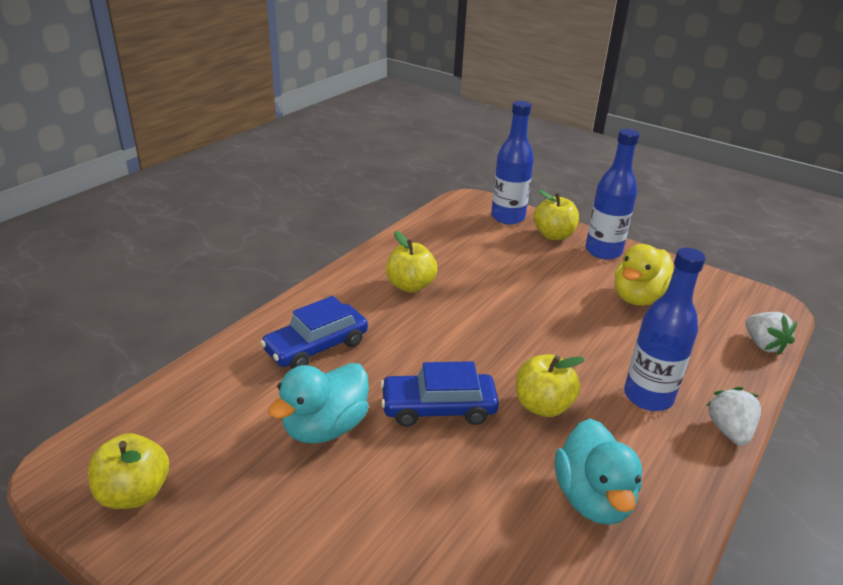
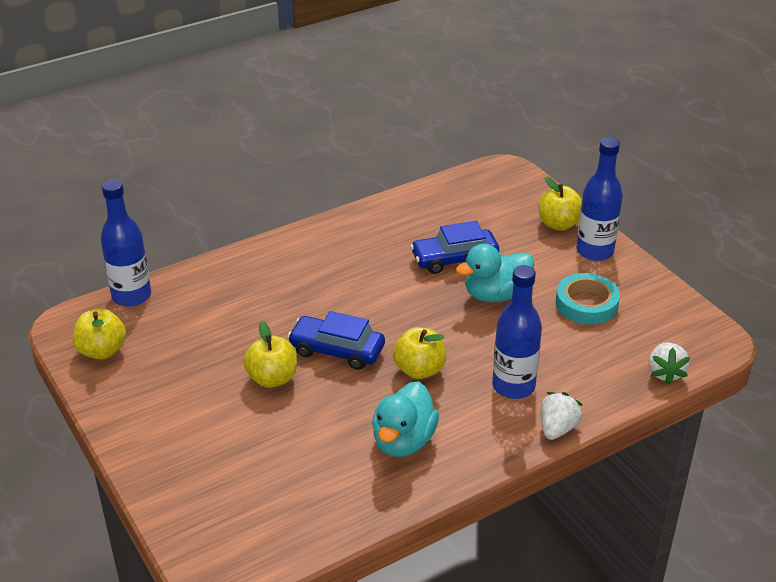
camera: 25 degrees right, 5 degrees up
(316, 346) = (275, 280): blue car -> blue car (454, 259)
(325, 427) = (246, 342): turquoise duck -> turquoise duck (495, 295)
(410, 286) = (385, 245): yellow apple -> yellow apple (272, 378)
(508, 217) = (528, 196): blue bottle -> blue bottle (131, 296)
(638, 298) = (586, 304): yellow duck -> turquoise tape

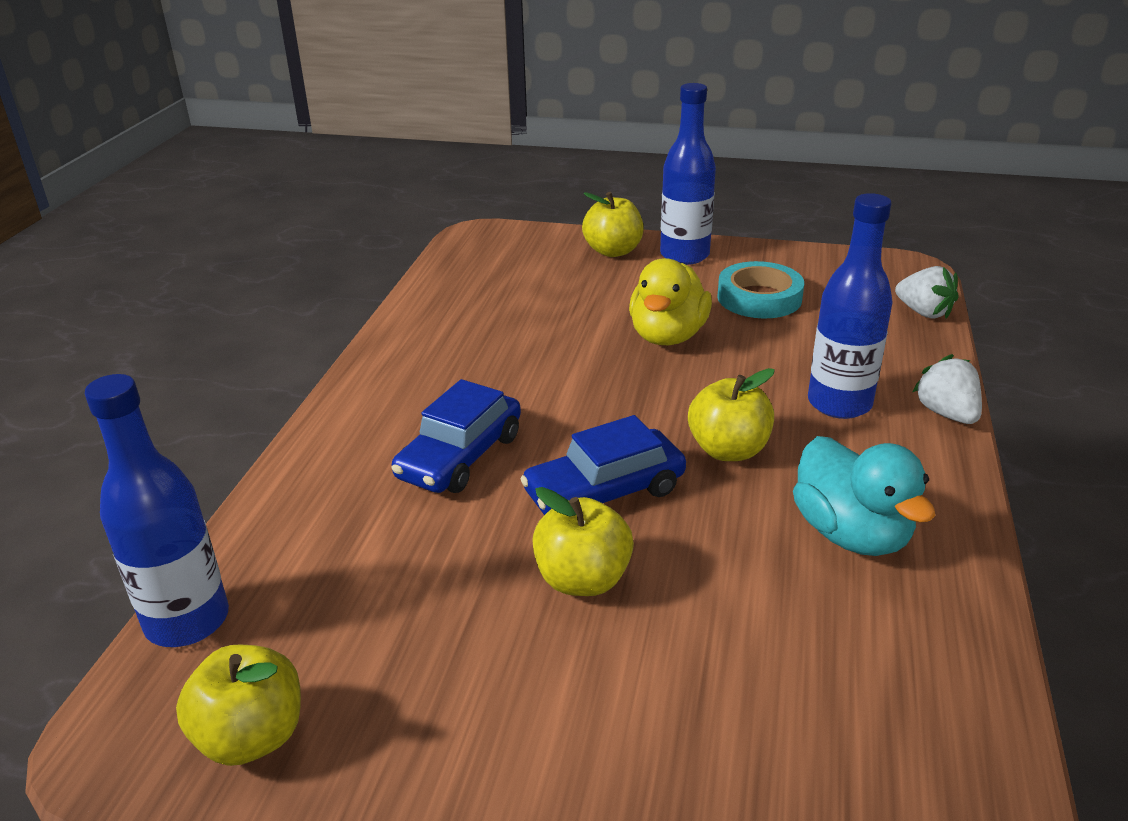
camera: 45 degrees left, 5 degrees down
(454, 259) = (568, 328): blue car -> blue car (460, 456)
(495, 295) = (667, 336): turquoise duck -> yellow duck

